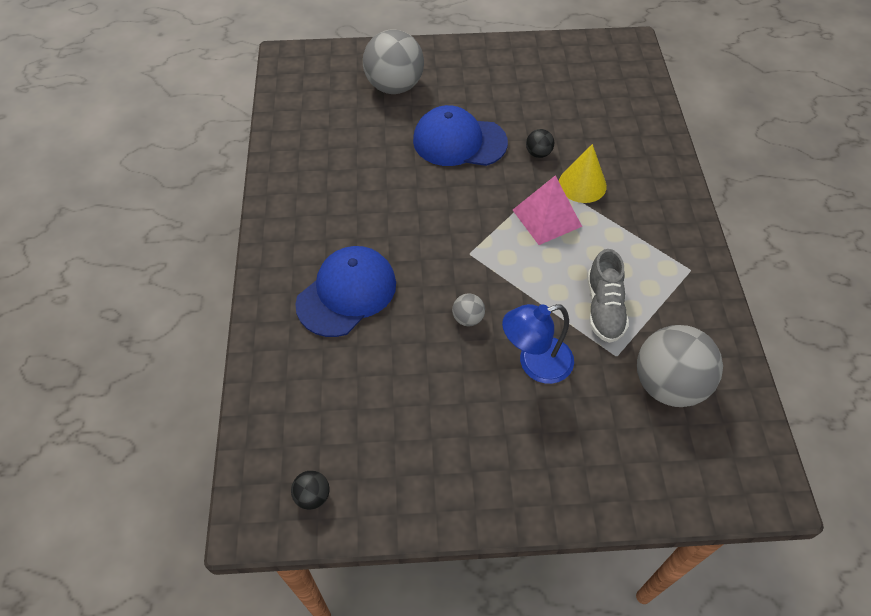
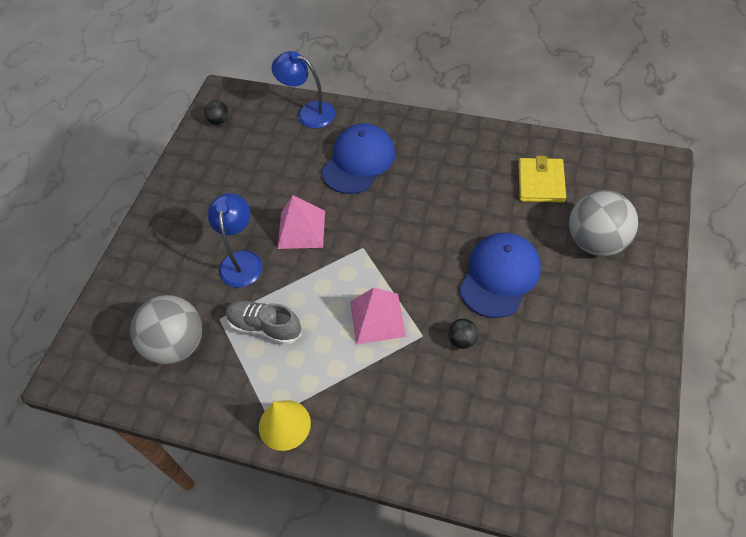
camera: 115 degrees right, 0 degrees up
(272, 377) = (309, 113): none -> blue lamp
(333, 132) = (540, 182): none -> yellow wallet
(347, 293) = (358, 161): blue cap -> blue cap turned 120 degrees counterclockwise
(468, 318) = (301, 229): grey ball -> pink pyramid
(582, 184) = (407, 365): yellow cone -> yellow cone (284, 425)

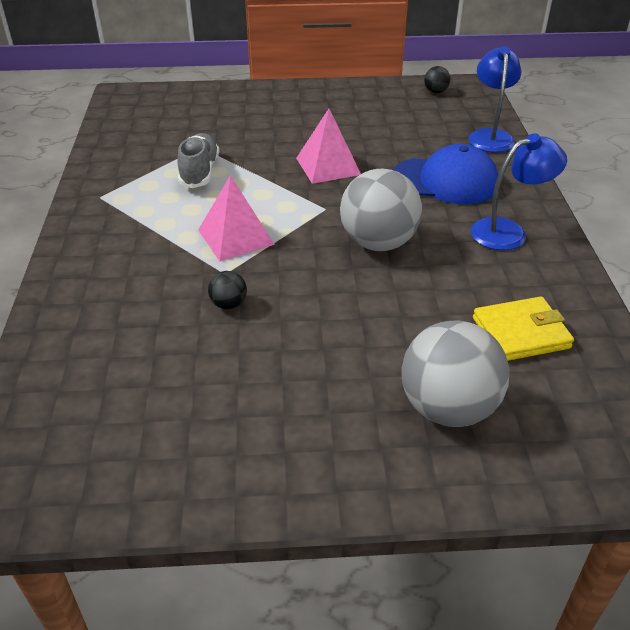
camera: 65 degrees right, 15 degrees down
(177, 345) = (165, 133): grey ball -> grey ball (378, 243)
(241, 260) = (271, 142): blue lamp -> blue lamp (508, 232)
(284, 425) = (94, 207): yellow cone -> none
(499, 276) = (337, 319): blue cap -> none

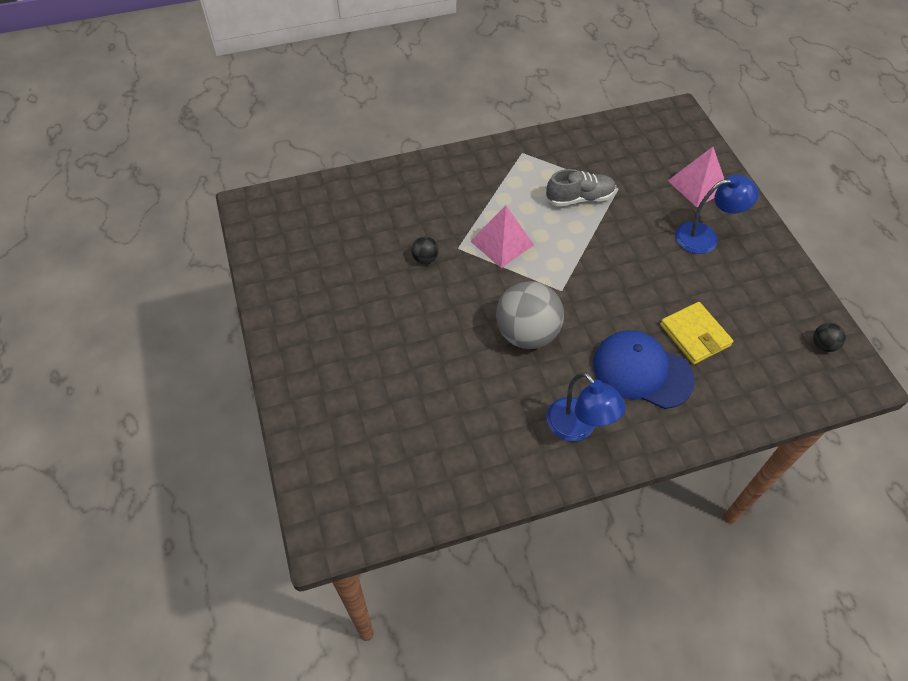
camera: 75 degrees right, 15 degrees up
(328, 166) = (627, 279): pink pyramid -> pink pyramid (697, 185)
(445, 181) = (642, 371): blue cap -> blue cap turned 120 degrees clockwise
(448, 408) = (356, 399): grey ball -> none
(490, 136) = (748, 403): blue lamp -> blue lamp (705, 237)
(520, 333) = (444, 441): yellow wallet -> yellow wallet (695, 335)

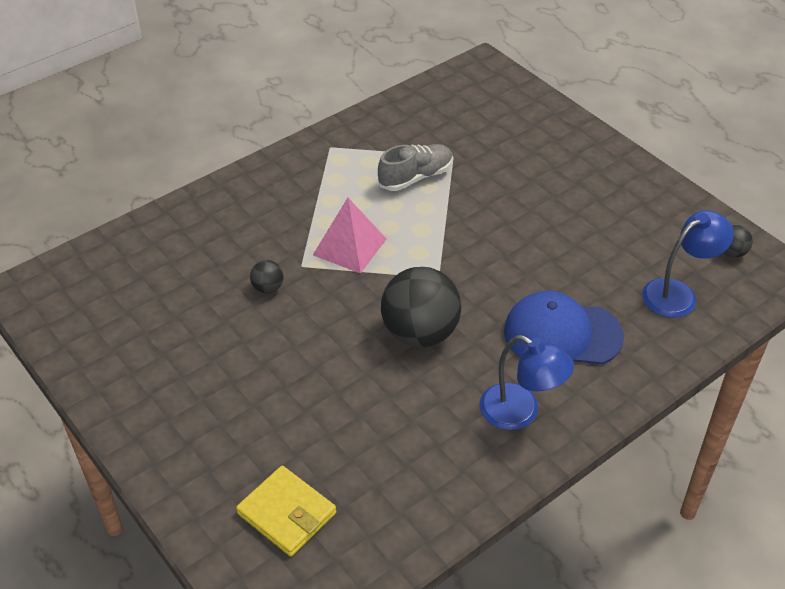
camera: 20 degrees left, 10 degrees down
(526, 333) = (420, 333): grey ball -> black ball
(695, 335) = (600, 281): yellow wallet -> yellow wallet (287, 513)
(697, 185) = (535, 131): pink pyramid -> none
(705, 237) = (566, 180): blue lamp -> blue lamp (678, 293)

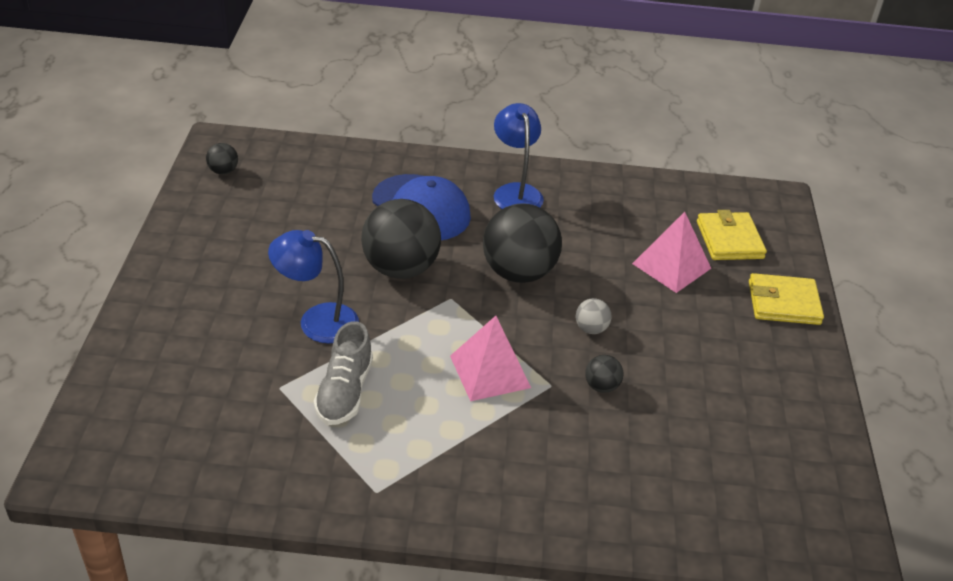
camera: 140 degrees left, 5 degrees down
(185, 470) = (783, 303): none -> yellow wallet
(312, 436) = (671, 266): none -> pink pyramid
(318, 325) = (591, 329): none -> grey ball
(415, 177) = (344, 392): grey shoe -> grey shoe turned 90 degrees counterclockwise
(500, 273) = (400, 268): none -> black ball
(678, 293) = (305, 177): blue lamp -> blue lamp (317, 321)

